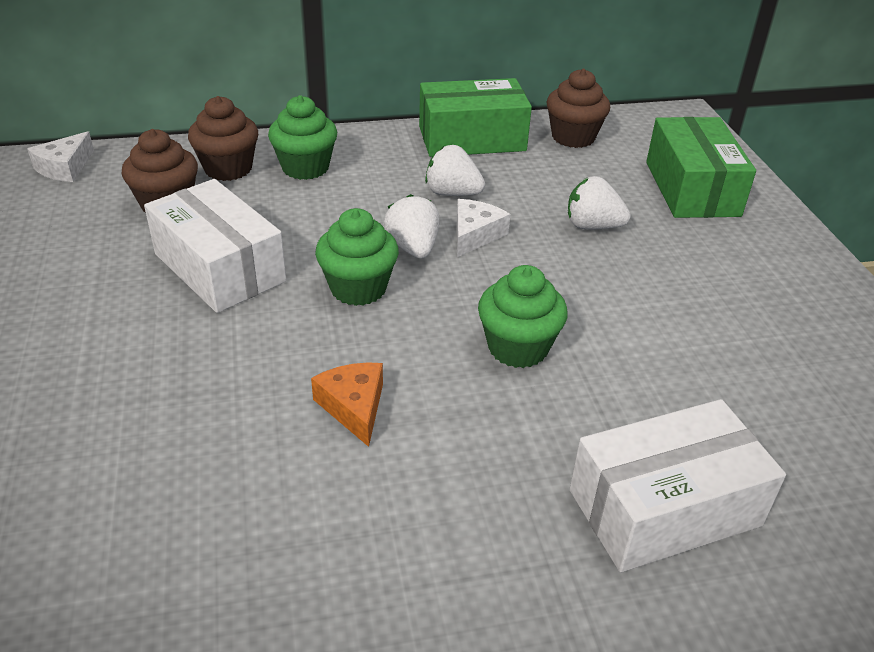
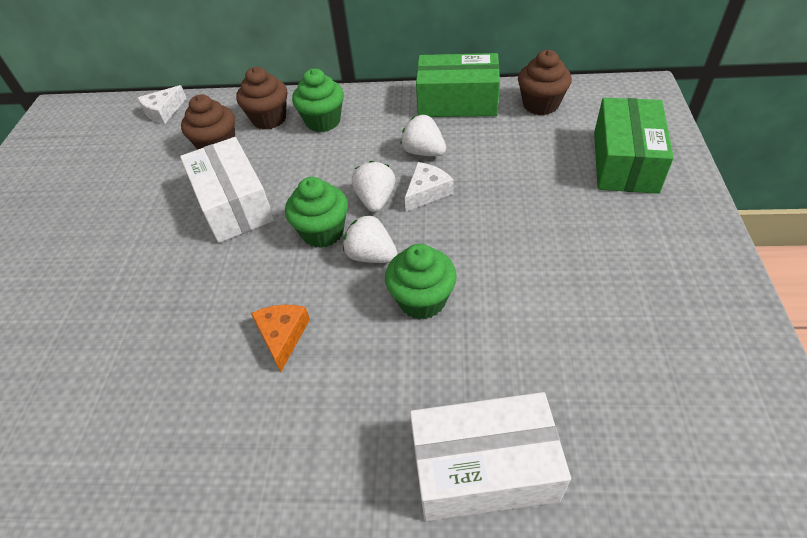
camera: 20 degrees right, 10 degrees up
(592, 226) = (524, 192): white strawberry -> white strawberry (371, 255)

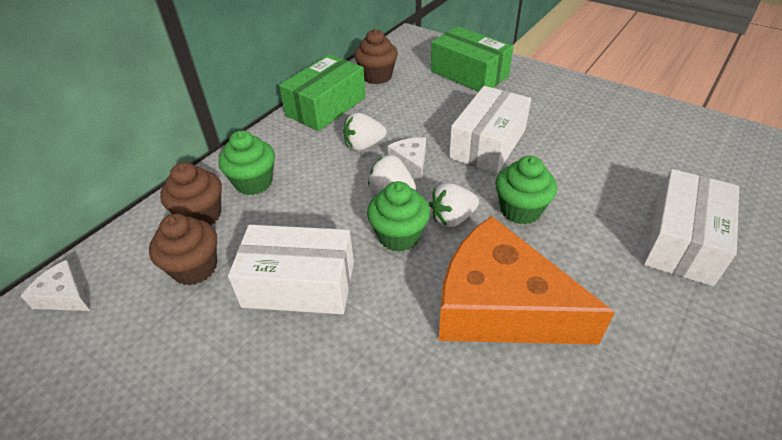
camera: 60 degrees left, 5 degrees down
(163, 111) = (64, 296): white cheese -> white cheese turned 135 degrees clockwise
(282, 336) = (500, 306): orange cheese -> orange cheese, size x2.40
(508, 231) = (488, 144): none -> white box

